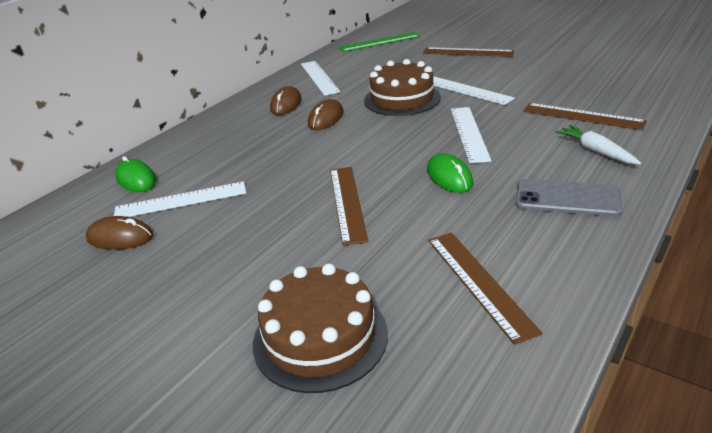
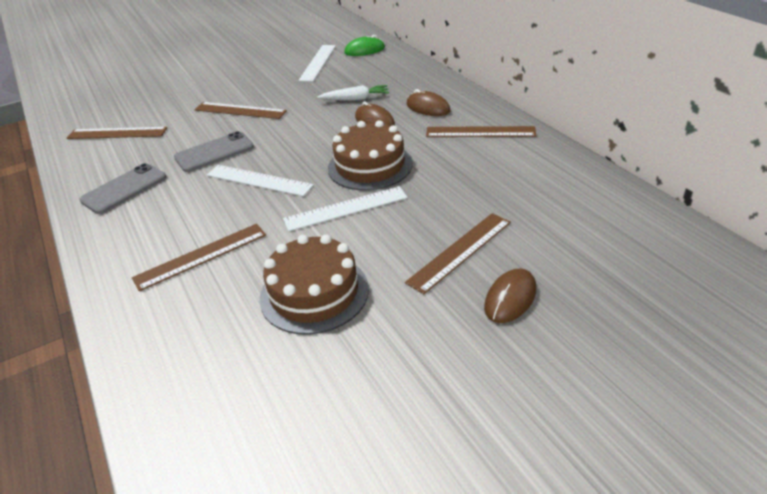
camera: 115 degrees right, 5 degrees up
(120, 237) = (301, 48): brown mouse -> brown mouse (510, 298)
(319, 77) = (480, 132): white ruler -> brown ruler
(320, 337) = (152, 89): brown cake -> brown cake (314, 293)
(379, 42) = (572, 193): green ruler -> none
(449, 177) = (214, 152): green mouse -> grey phone
(596, 151) = (146, 231): white carrot -> white carrot (355, 99)

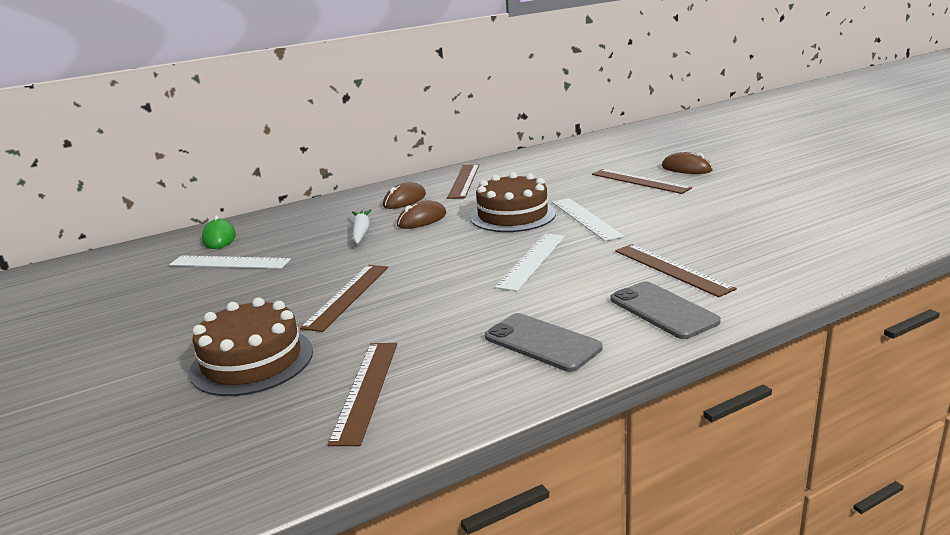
camera: 90 degrees left, 15 degrees down
(214, 152) = (460, 296): grey phone -> grey phone (663, 310)
(314, 293) = (705, 219): brown cake -> brown cake (252, 361)

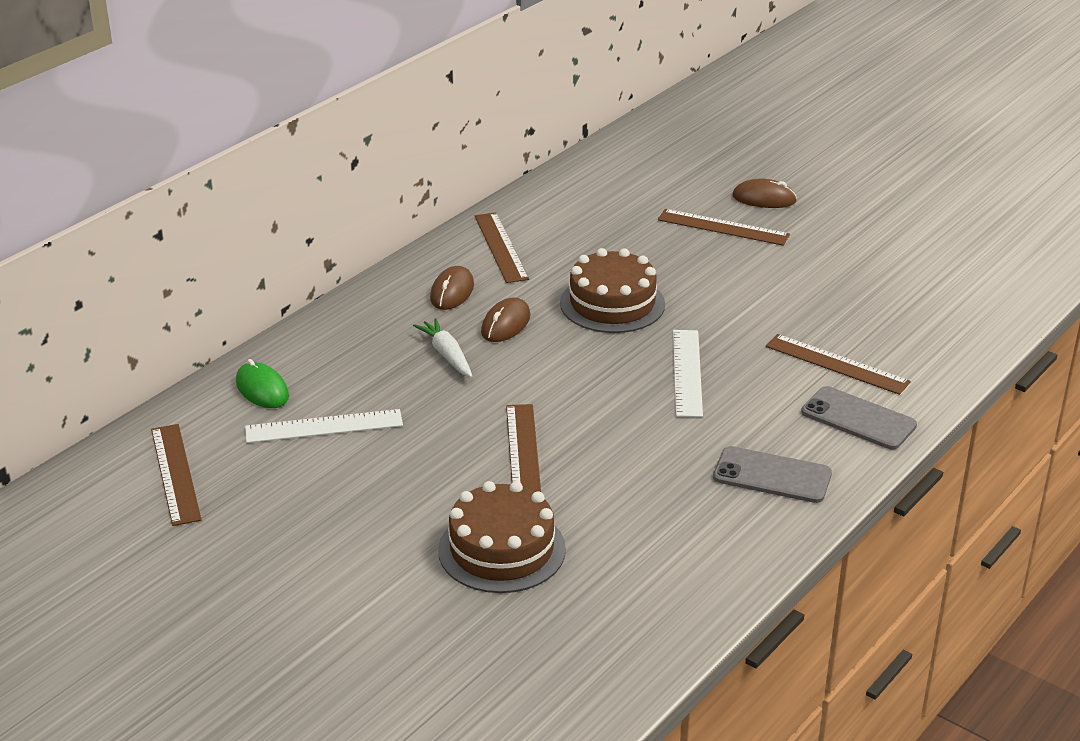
camera: 25 degrees left, 10 degrees up
(365, 390) = (648, 557): brown ruler -> brown ruler (175, 474)
(585, 219) = (701, 299): white ruler -> none

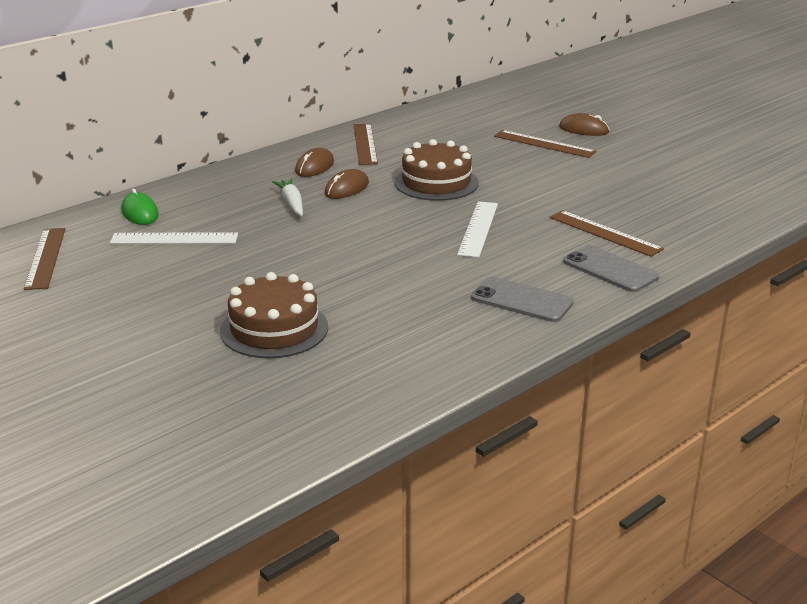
camera: 10 degrees right, 5 degrees down
(523, 452) = (322, 268): brown ruler -> none

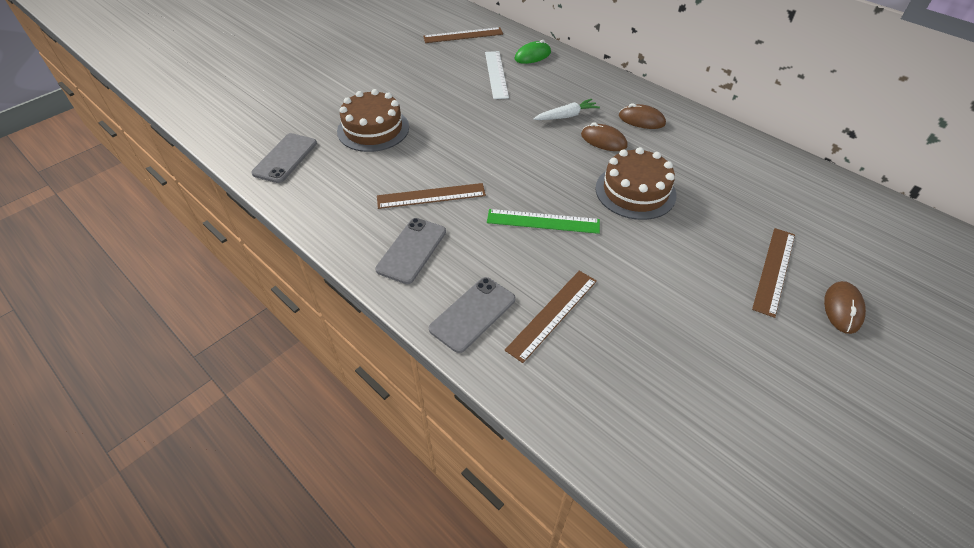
camera: 85 degrees right, 20 degrees up
(325, 399) = (285, 158): none -> grey phone
(365, 144) = (706, 143): brown ruler -> brown ruler (431, 196)
(478, 229) = (543, 221): white ruler -> green ruler

